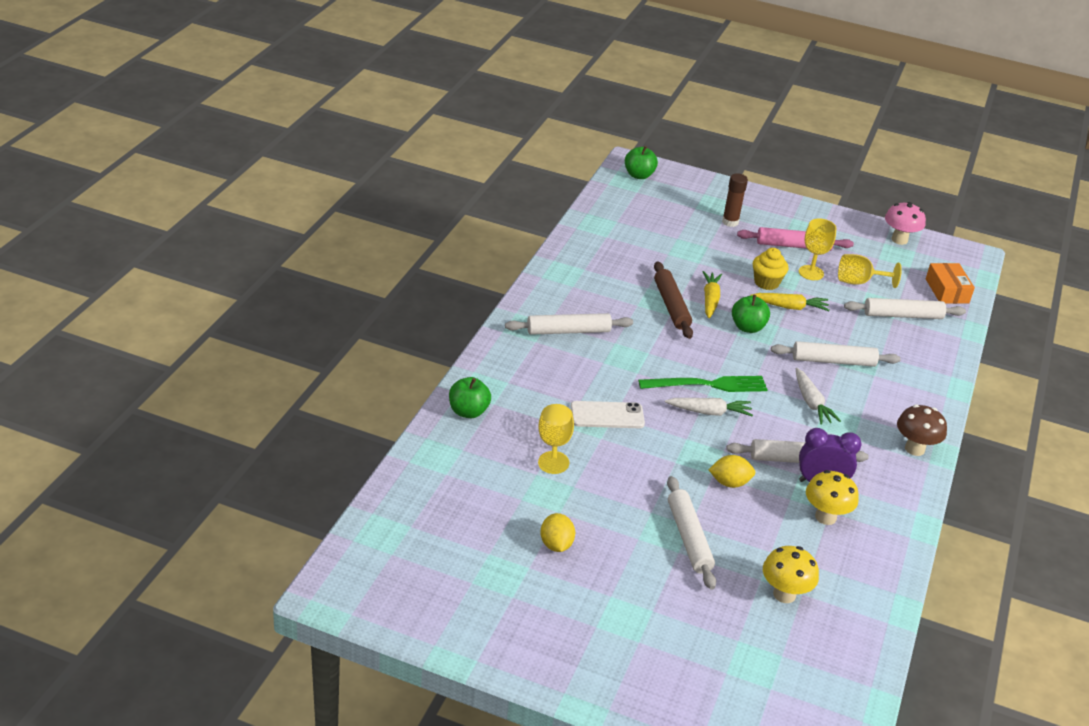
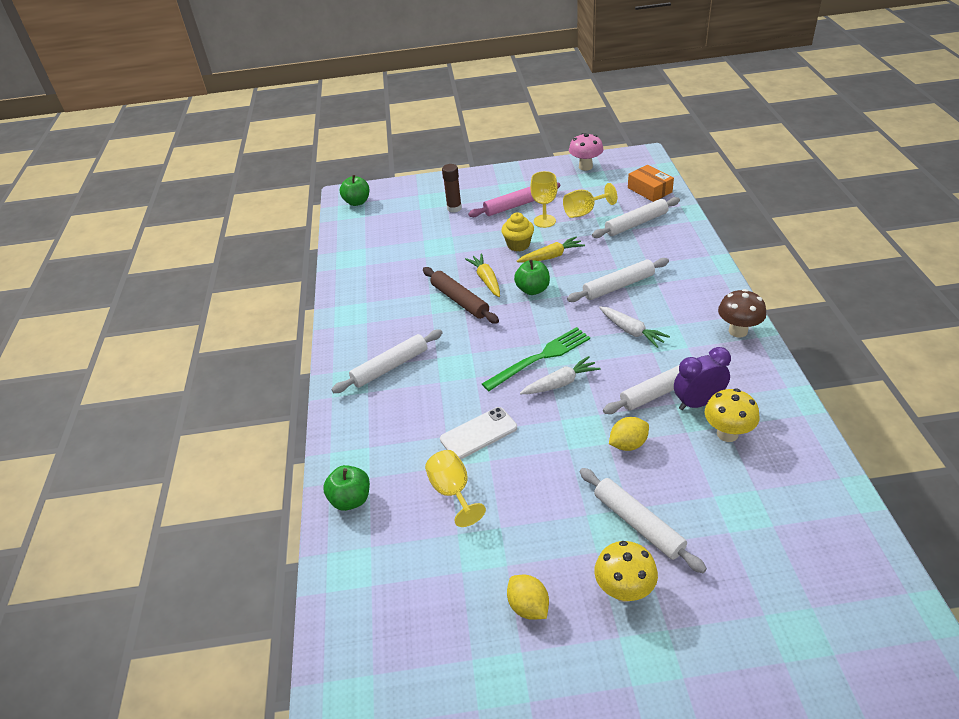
camera: 20 degrees left, 5 degrees up
(784, 594) = (760, 536): yellow mushroom -> yellow mushroom (624, 590)

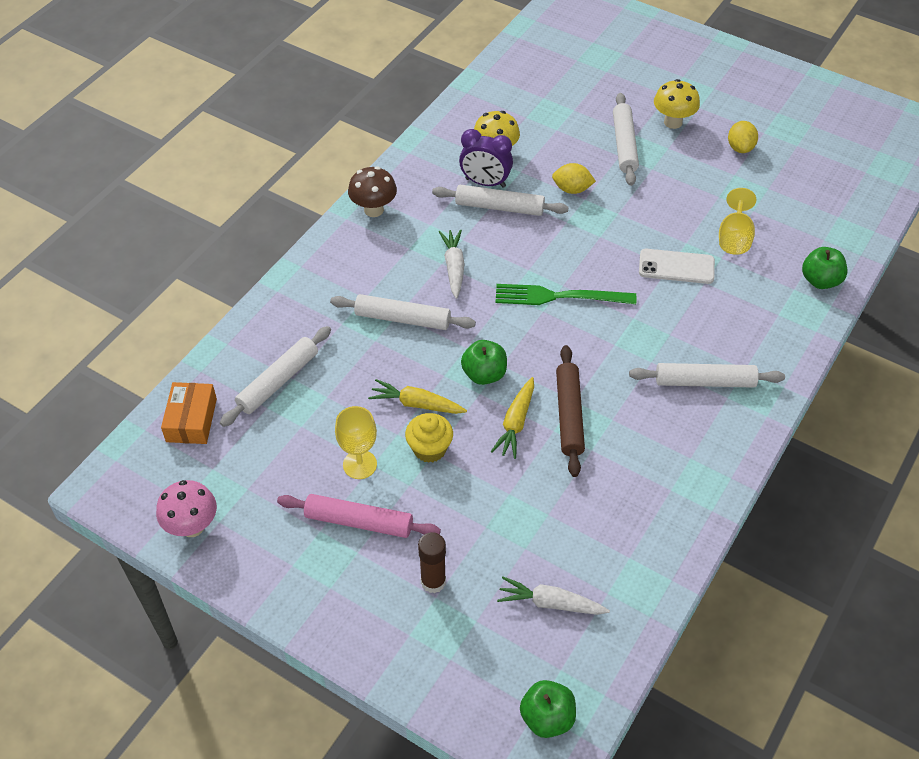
camera: 145 degrees left, 10 degrees up
(560, 383) = (568, 263): white carrot -> white carrot (550, 603)
(584, 212) = (302, 443): yellow goblet -> none
(636, 223) = (278, 381): white rolling pin -> white rolling pin turned 60 degrees counterclockwise

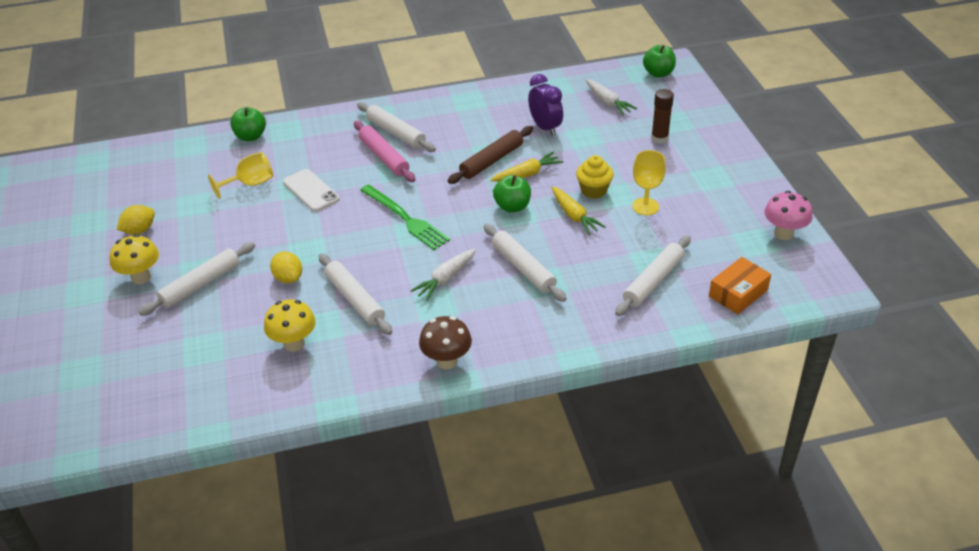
camera: 135 degrees left, 10 degrees down
(278, 381) = (653, 281): white rolling pin -> white rolling pin turned 45 degrees counterclockwise
(358, 521) = (674, 182): pink rolling pin -> pink rolling pin (384, 157)
(485, 183) = (337, 325): purple clock -> purple clock (545, 127)

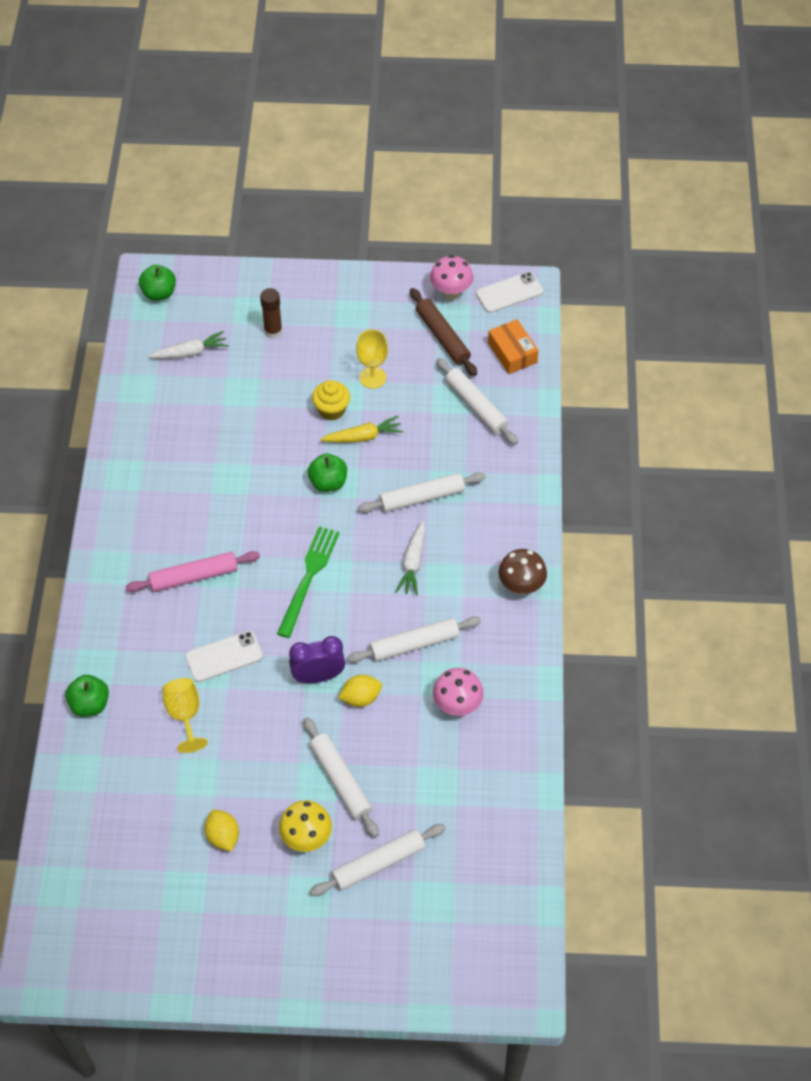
camera: 75 degrees left, 15 degrees up
(294, 344) = (457, 705): yellow mushroom -> pink mushroom
(395, 133) = (153, 556): white rolling pin -> white rolling pin (378, 863)
(405, 218) = (308, 578): green fork -> green fork turned 45 degrees counterclockwise
(445, 279) = (413, 563): white carrot -> white carrot turned 45 degrees clockwise
(491, 161) = (245, 481): brown rolling pin -> brown rolling pin (442, 337)
(527, 174) = (282, 456): yellow carrot -> none
(545, 127) = (209, 419): purple clock -> purple clock (318, 676)
(815, 274) = (509, 293): none -> white phone

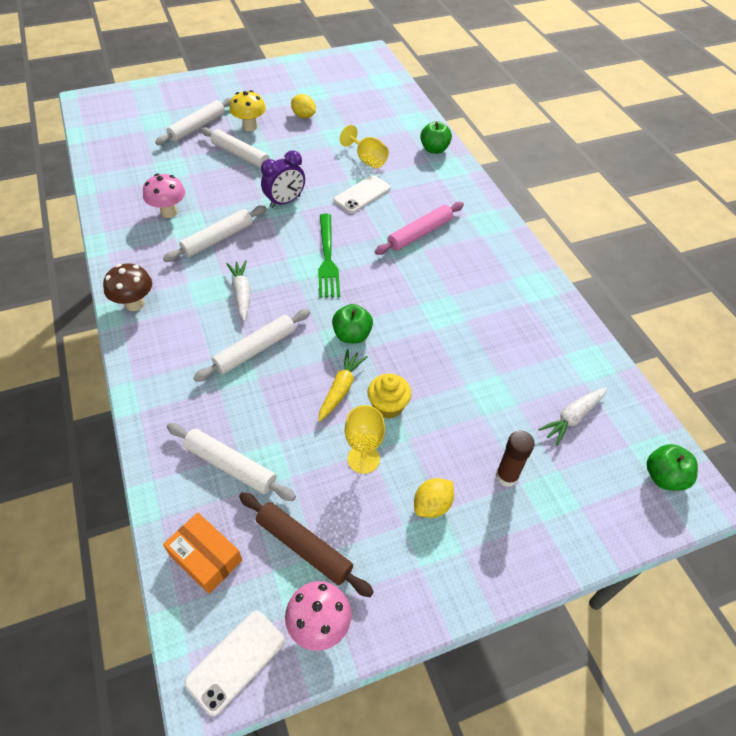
camera: 155 degrees right, 5 degrees down
(361, 697) = (246, 198): yellow lemon -> yellow lemon (432, 505)
(363, 437) = (341, 389): yellow carrot -> yellow carrot turned 150 degrees clockwise

